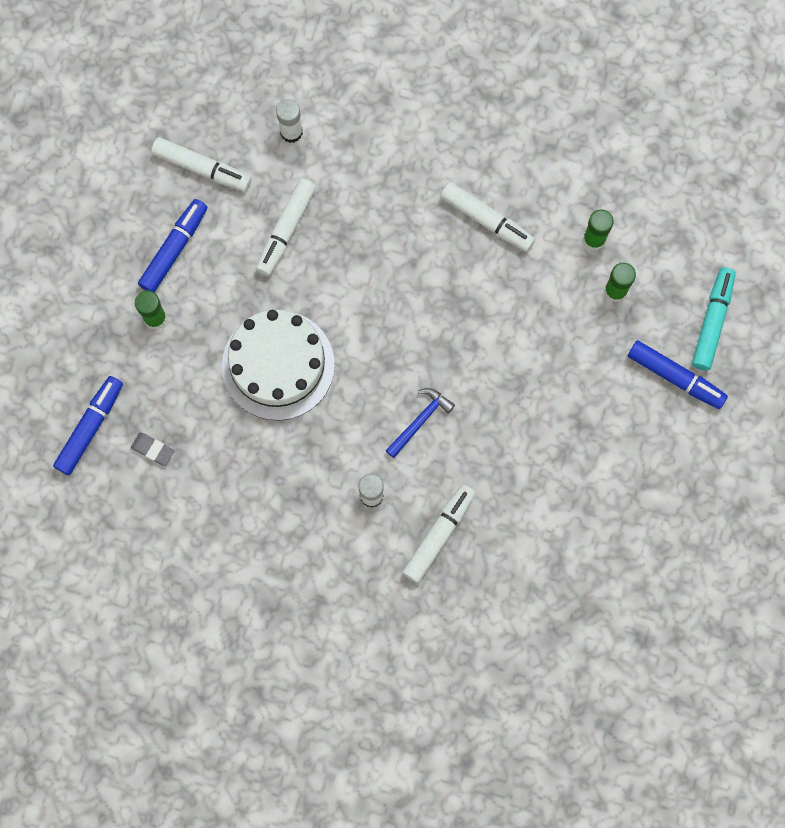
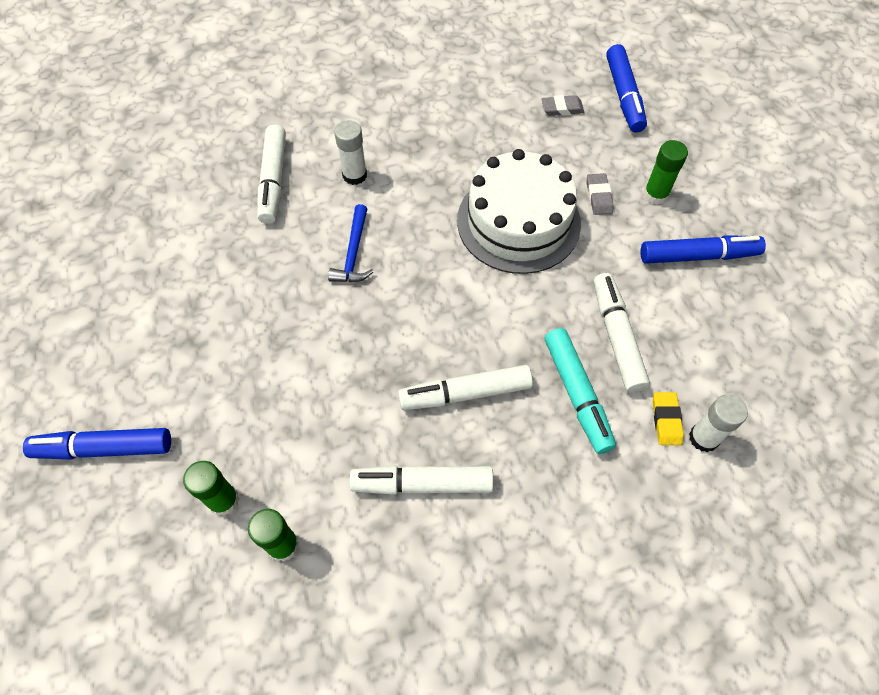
camera: 145 degrees right, 15 degrees down
(174, 249) = (697, 256): blue marker -> blue marker turned 90 degrees counterclockwise
(199, 346) = (599, 196): none -> grey eraser
(202, 168) = (749, 342): white marker -> white marker (466, 393)
(304, 157) = (666, 420): none -> yellow eraser
(712, 322) = (85, 539): turquoise marker -> turquoise marker (577, 393)

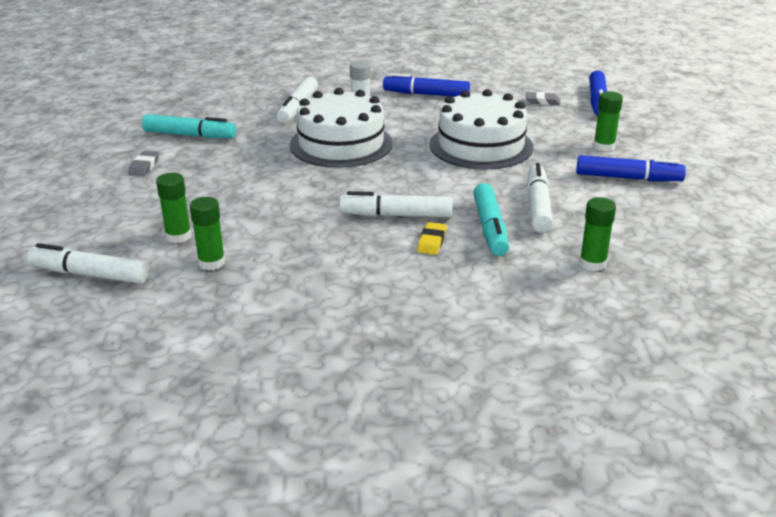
camera: 15 degrees right, 30 degrees down
(104, 448) = (105, 202): blue marker -> blue marker (426, 94)
(157, 273) = (189, 135): none -> turquoise marker
(353, 253) = (341, 144): blue hammer -> white cake
(423, 484) = (339, 251): white marker -> white marker (90, 274)
(599, 196) = (554, 142): grey eraser -> grey eraser (144, 166)
(666, 420) = (562, 250): yellow eraser -> yellow eraser (431, 242)
(703, 438) = (592, 263): white glue stick -> green glue stick

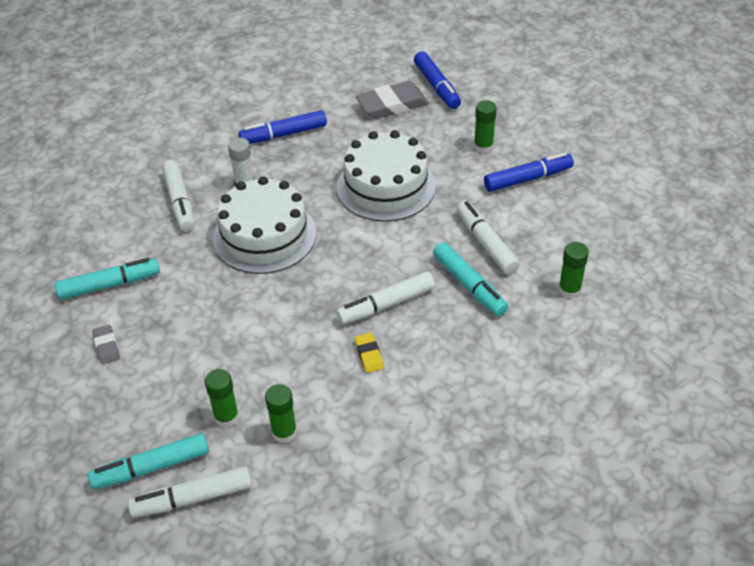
camera: 30 degrees left, 15 degrees up
(85, 244) = (152, 468): none -> turquoise marker
(431, 242) = (438, 322): yellow eraser -> yellow eraser (369, 355)
(542, 101) = (392, 105): grey eraser -> grey eraser, size x2.03

